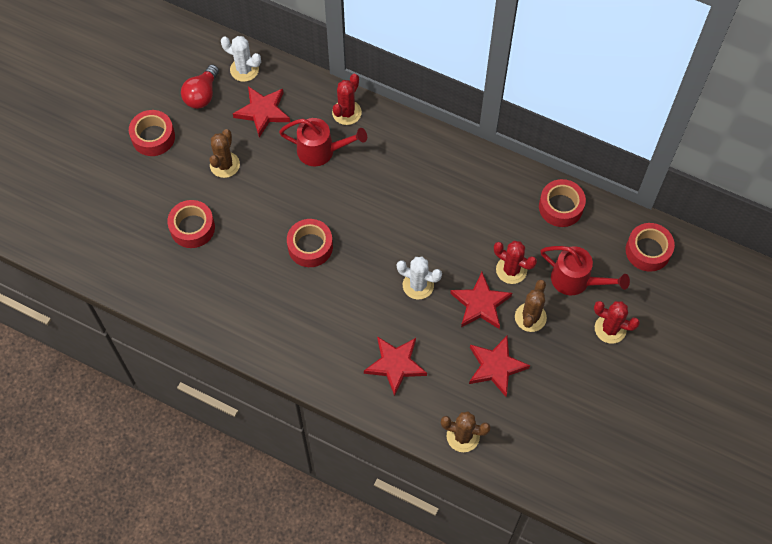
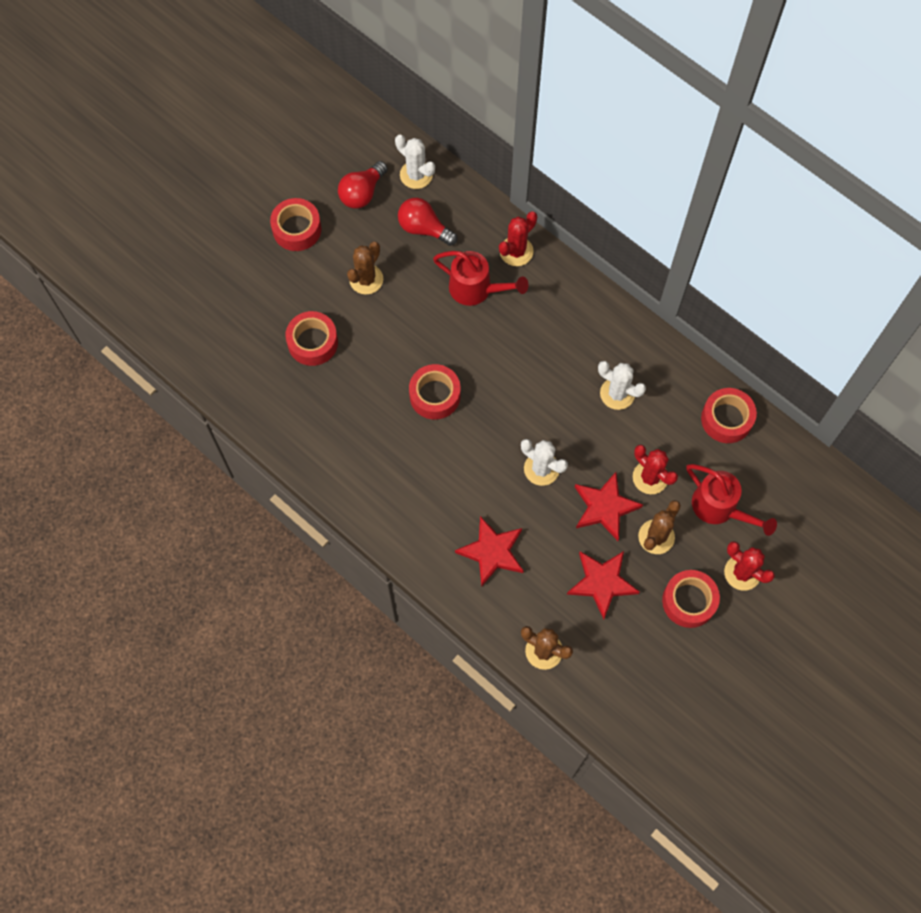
camera: 15 degrees right, 5 degrees up
(263, 112) = (424, 228): red star -> red light bulb
(464, 208) = (617, 393): none -> white cactus
(648, 251) = (811, 494): red tape -> red tape (689, 601)

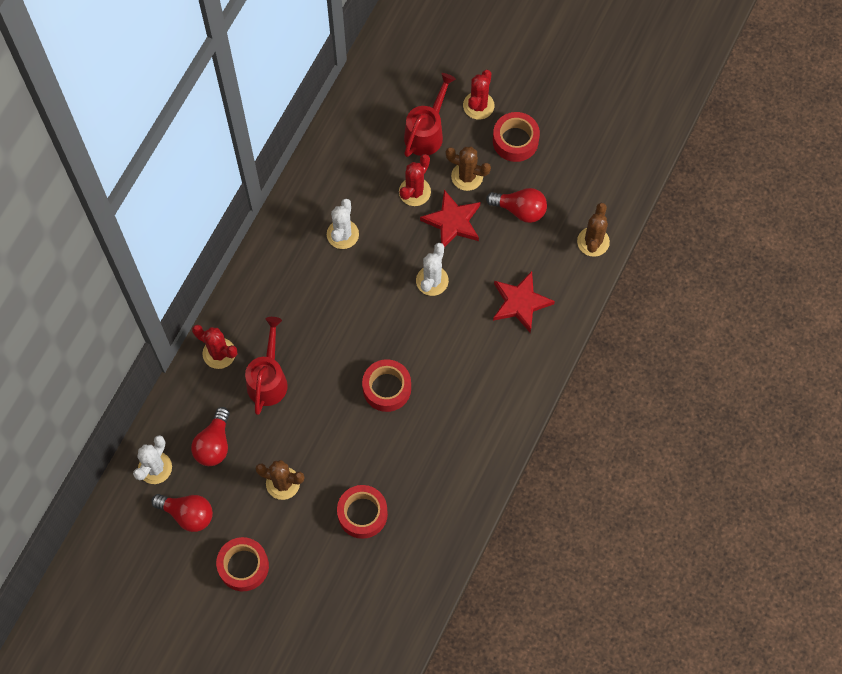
camera: 105 degrees left, 0 degrees up
(602, 582) = (520, 210): red star -> red light bulb
(726, 419) = (343, 142): red tape -> none

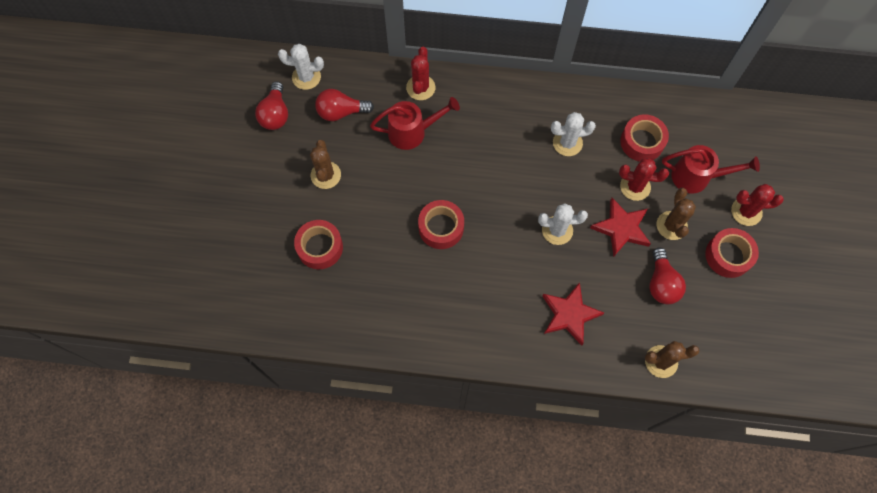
camera: 70 degrees right, 0 degrees up
(243, 566) = (244, 171): red tape -> red tape (642, 142)

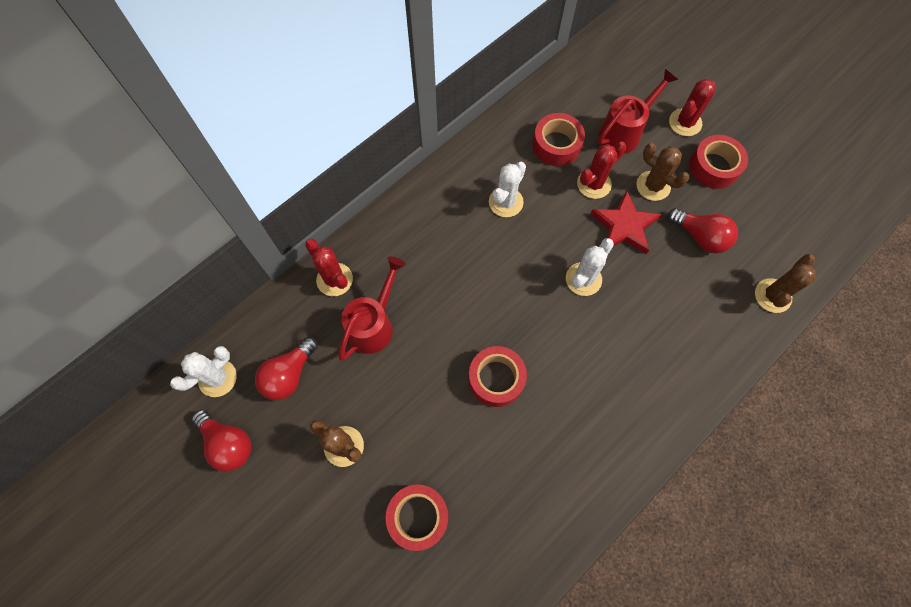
camera: 50 degrees left, 0 degrees up
(569, 315) = (673, 335): red star -> none

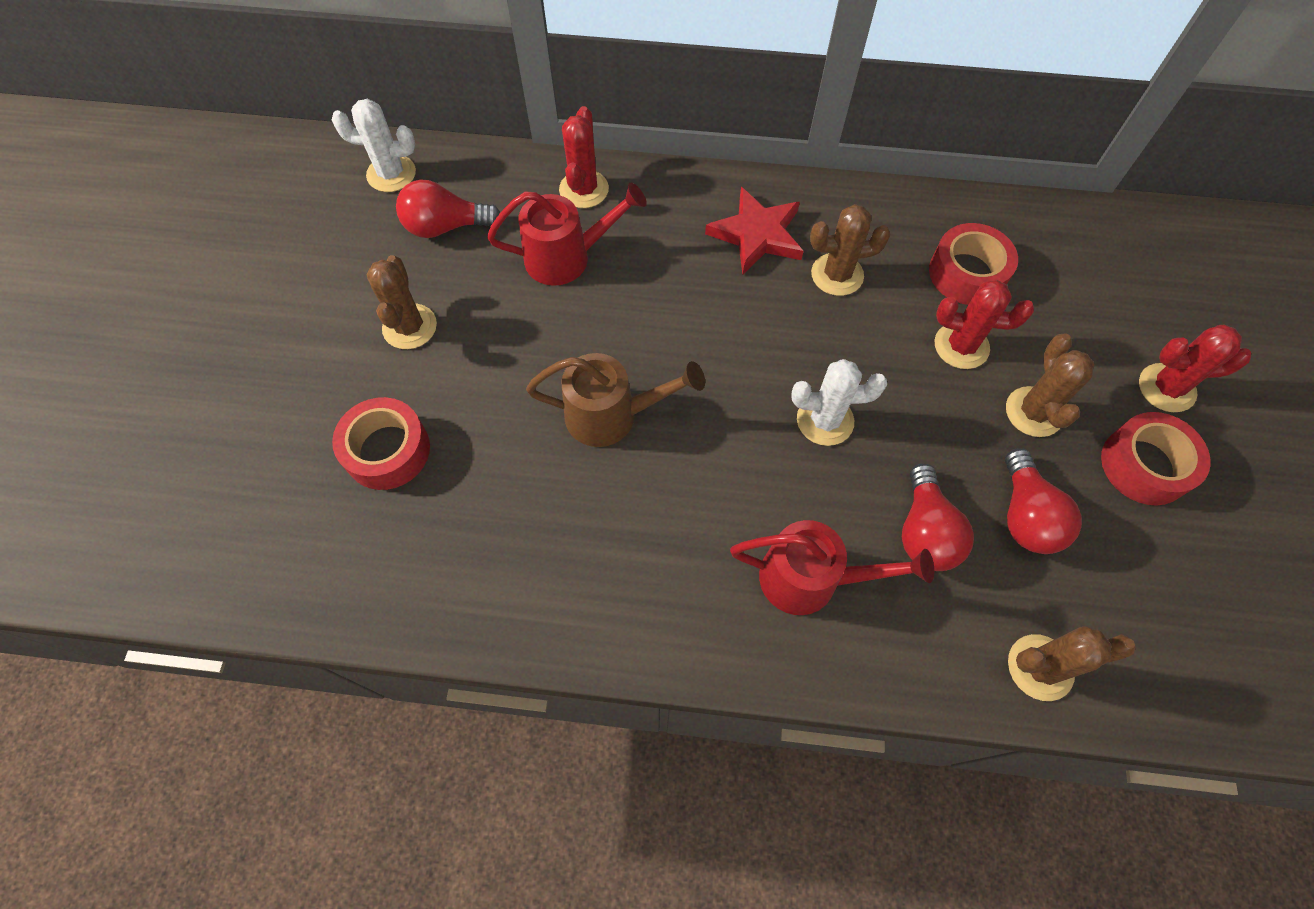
camera: 50 degrees right, 5 degrees down
(228, 443) = (332, 230): red light bulb -> red light bulb (925, 532)
(496, 379) = (612, 415): red tape -> brown watering can
(506, 202) = (837, 275): white cactus -> brown cactus
(624, 132) = (1070, 330): red watering can -> red watering can (811, 579)
(624, 226) = (942, 417): red star -> red star (757, 234)

